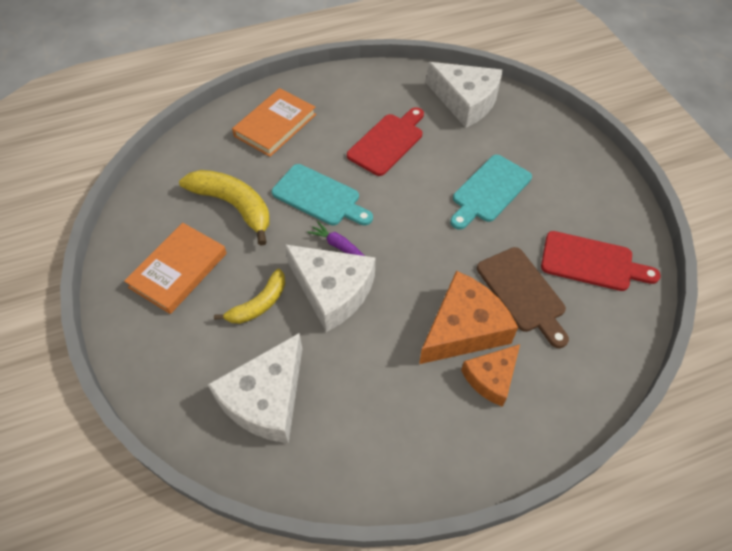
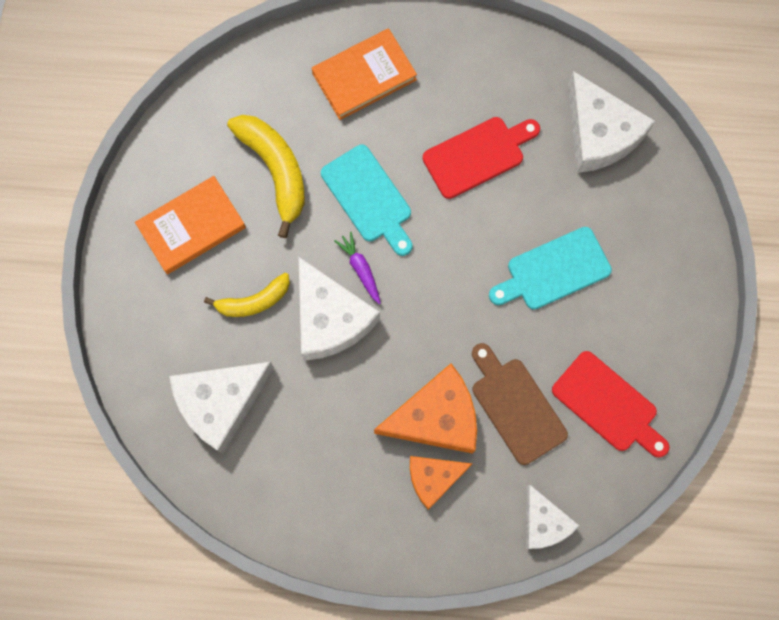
camera: 25 degrees right, 20 degrees up
(522, 293) = (516, 406): brown cutting board -> brown cutting board turned 150 degrees clockwise
(605, 372) = (544, 522): none -> white cheese

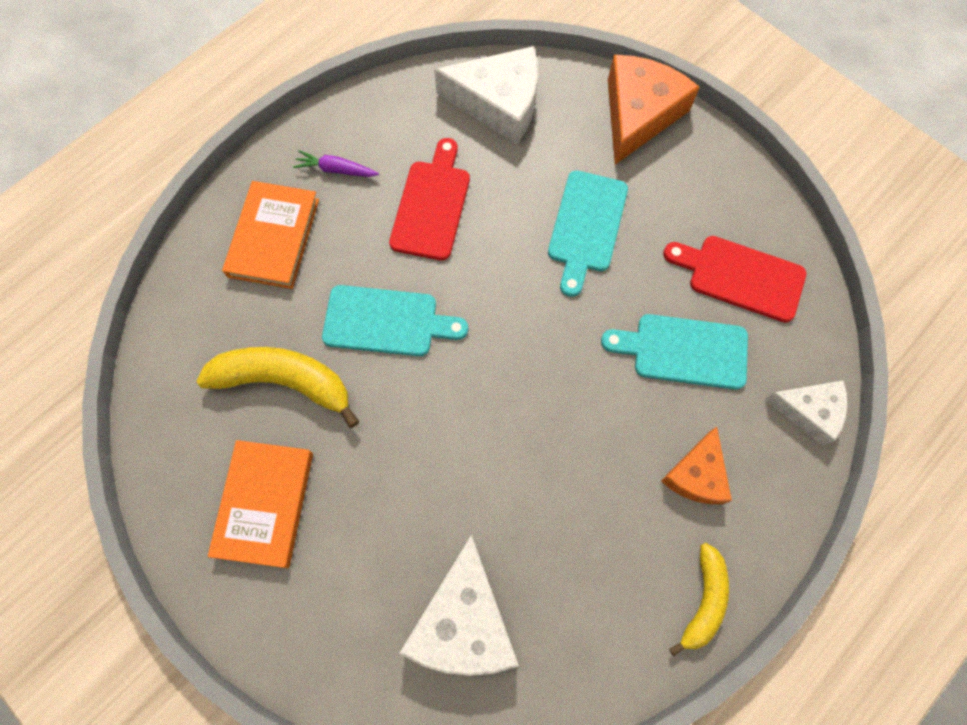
camera: 50 degrees left, 5 degrees down
(254, 301) = (390, 504): yellow banana -> yellow banana (703, 600)
(330, 318) = (469, 446): white cheese -> none
(360, 269) = (445, 381): purple carrot -> purple carrot (336, 169)
(436, 417) = (640, 426): orange cheese -> orange cheese (639, 114)
(516, 406) = (683, 351): brown cutting board -> turquoise cutting board
(608, 405) = (740, 276): red cutting board -> red cutting board turned 150 degrees counterclockwise

